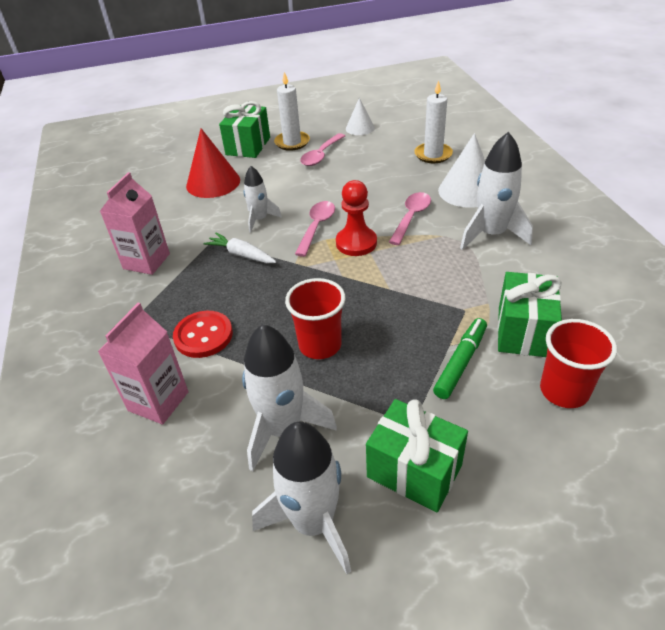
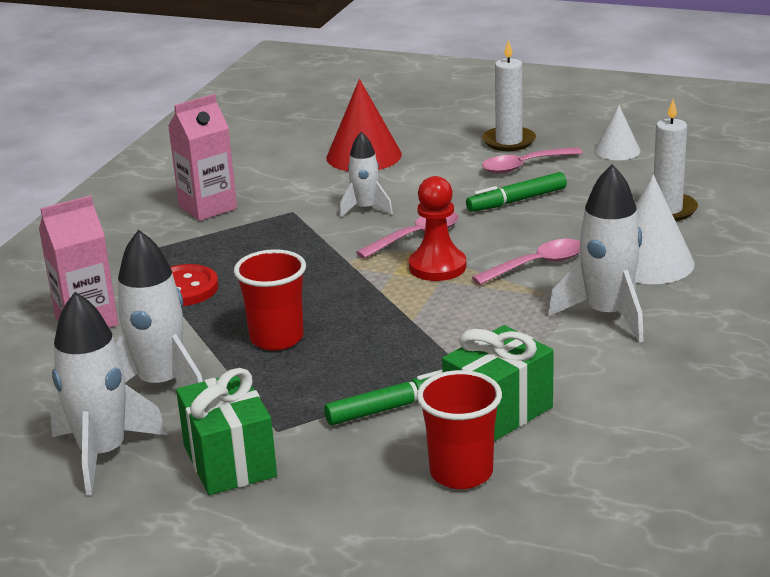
camera: 35 degrees right, 15 degrees down
(241, 255) = (304, 234): white carrot -> none
(248, 146) = (452, 130): green gift -> none
(345, 179) = (516, 201): none -> green marker

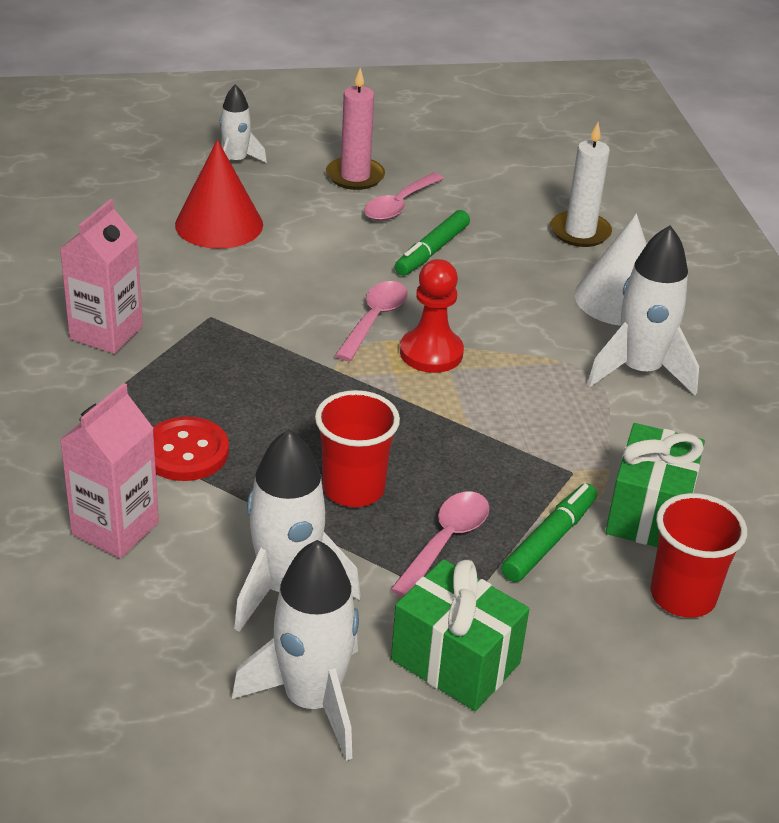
camera: 35 degrees left, 10 degrees up
(365, 209) = (287, 295): white rocket -> white rocket (236, 161)
(509, 141) = (355, 176): white candle -> pink candle
(537, 265) = (523, 327): pink spoon -> pink spoon (445, 541)
(617, 150) = (470, 168): white cone -> none

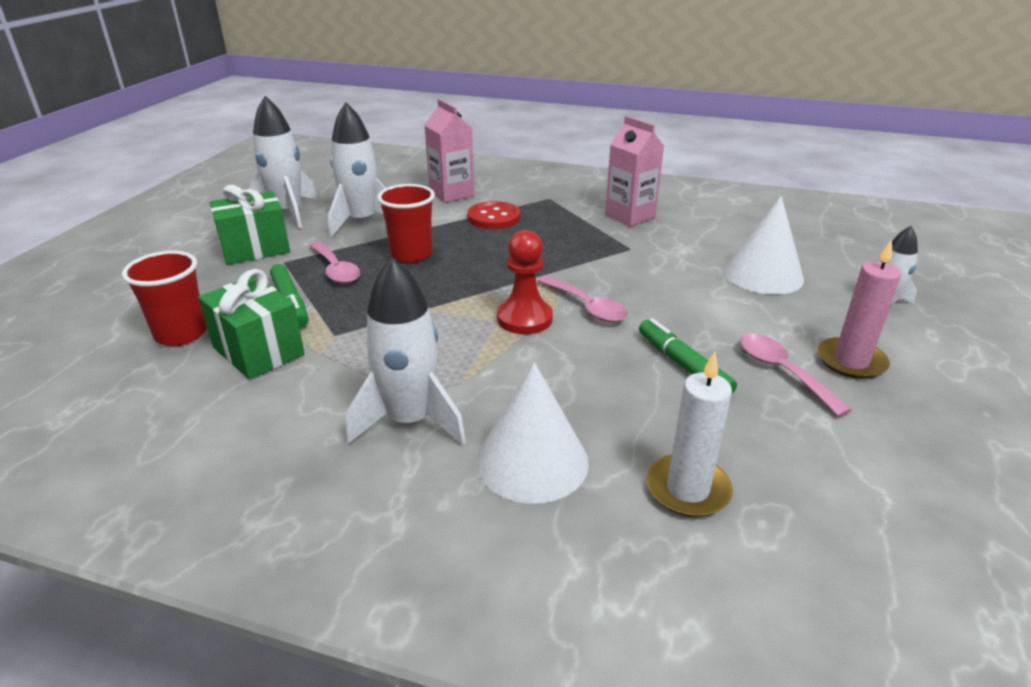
camera: 120 degrees right, 5 degrees down
(219, 224) = (763, 275): red cone -> white cone

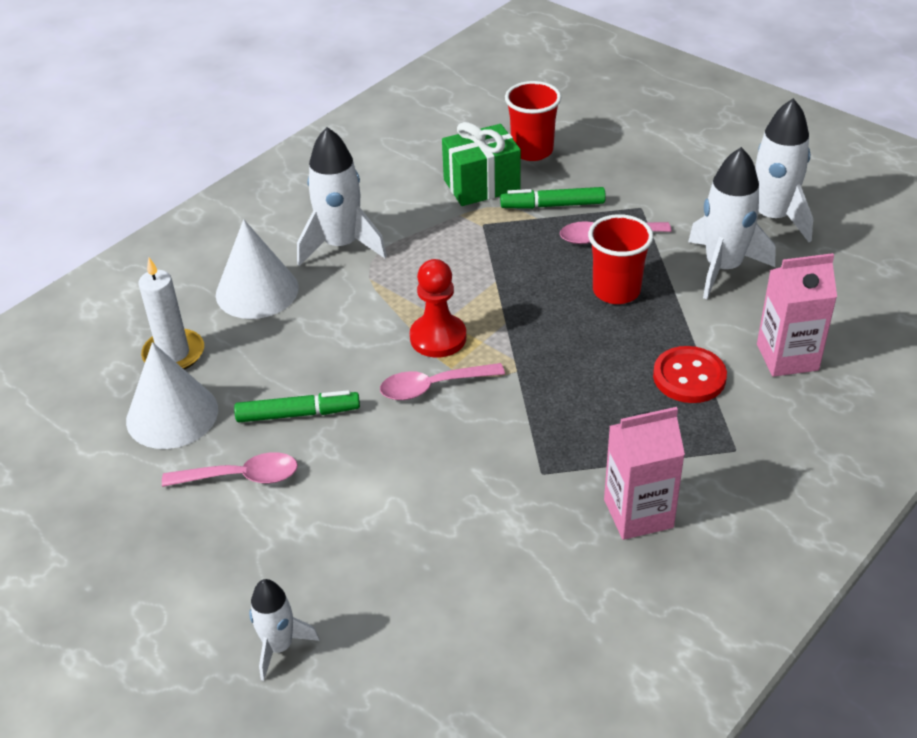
camera: 115 degrees right, 10 degrees up
(255, 249) = (681, 191): green gift -> none
(763, 275) = (408, 569): white cone -> white cone (172, 415)
(851, 361) = (217, 538): pink candle -> none

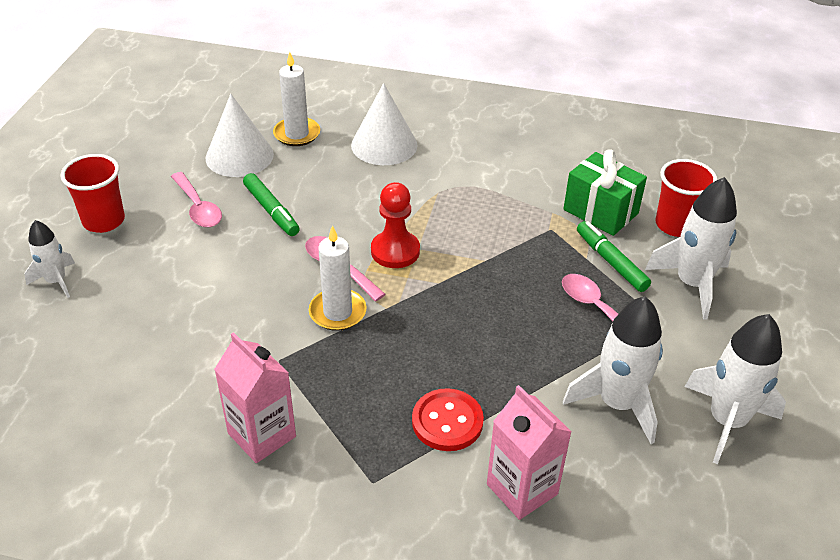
camera: 60 degrees right, 0 degrees up
(341, 245) = (464, 165): white rocket -> white rocket (692, 284)
(500, 408) = (337, 312): none -> white candle
(616, 291) = (527, 338): red cup -> red cup (104, 221)

